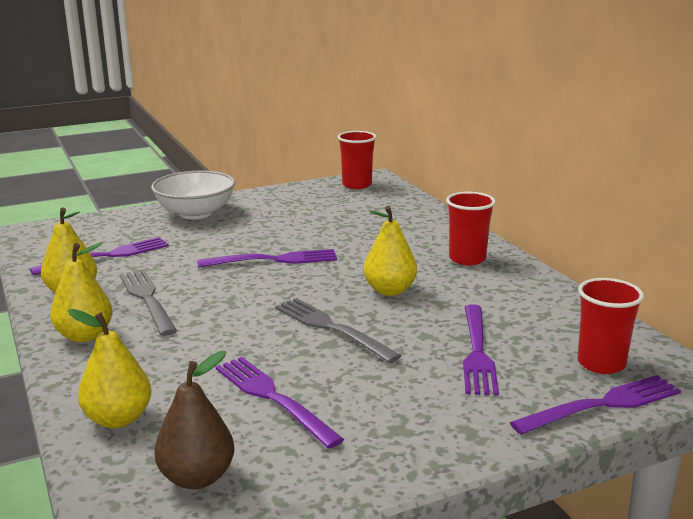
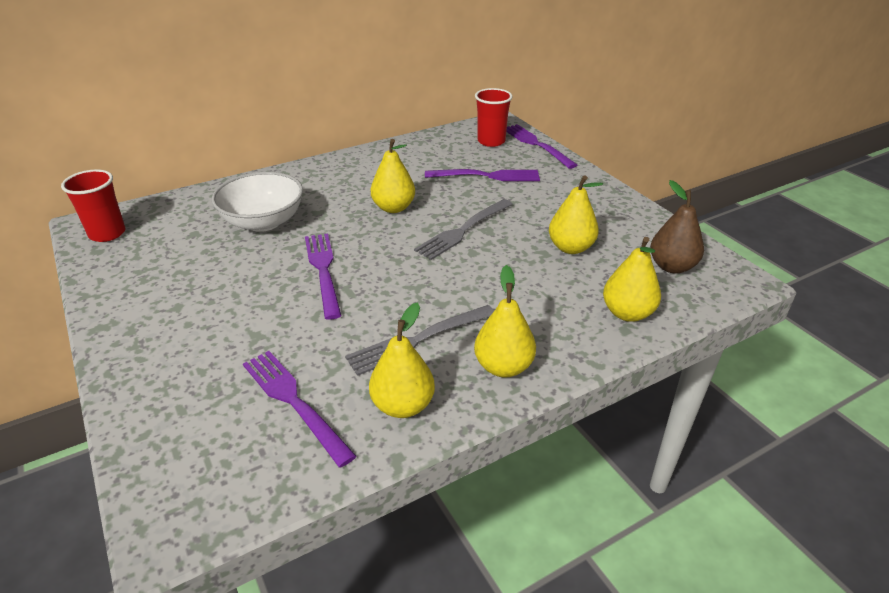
camera: 95 degrees left, 15 degrees up
(195, 213) = (155, 349): white bowl -> white bowl (263, 222)
(272, 398) = (570, 248): purple fork -> yellow pear
(467, 259) = (333, 176): red cup -> none

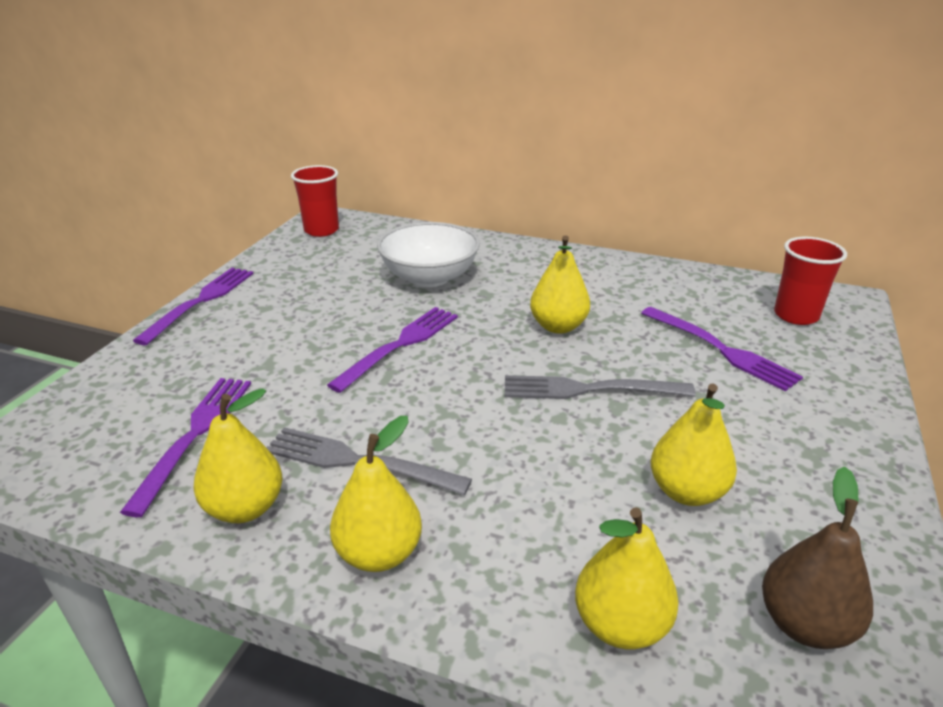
camera: 50 degrees right, 5 degrees down
(536, 144) = (857, 348): purple fork -> purple fork (201, 301)

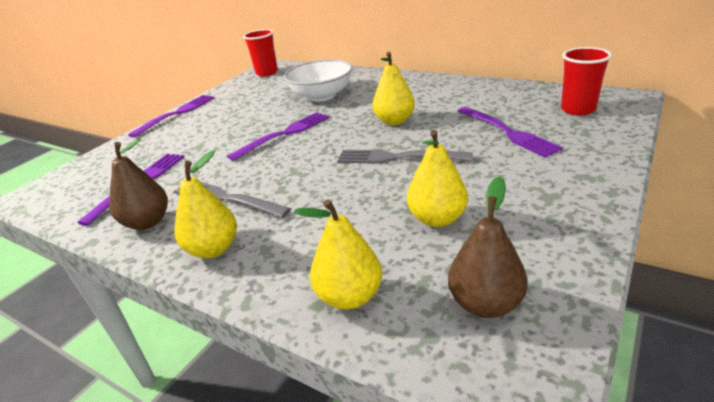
camera: 15 degrees right, 0 degrees up
(245, 508) = (147, 222): yellow pear -> brown pear

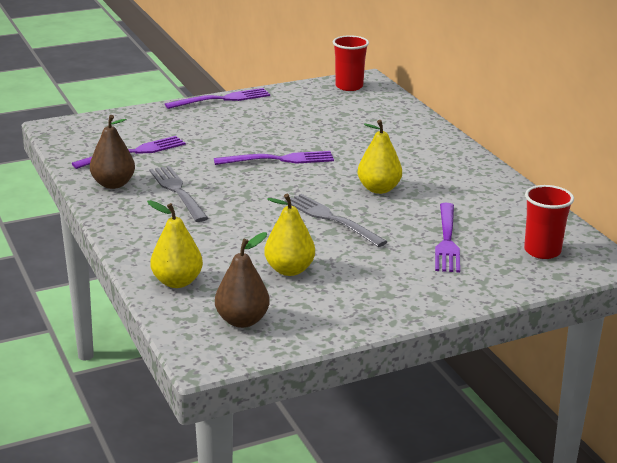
camera: 30 degrees right, 5 degrees down
(213, 249) = (134, 220): yellow pear -> none
(322, 96) = (359, 136): white bowl -> none

